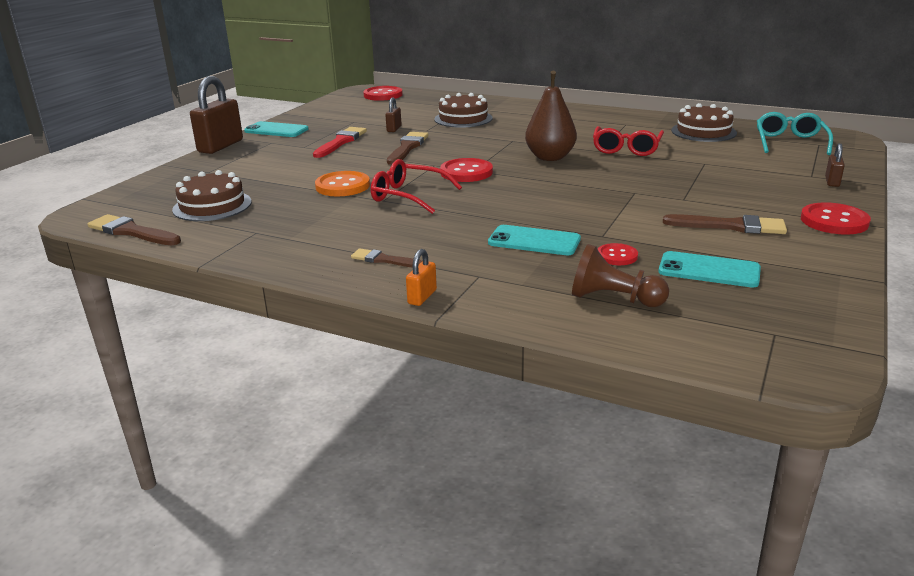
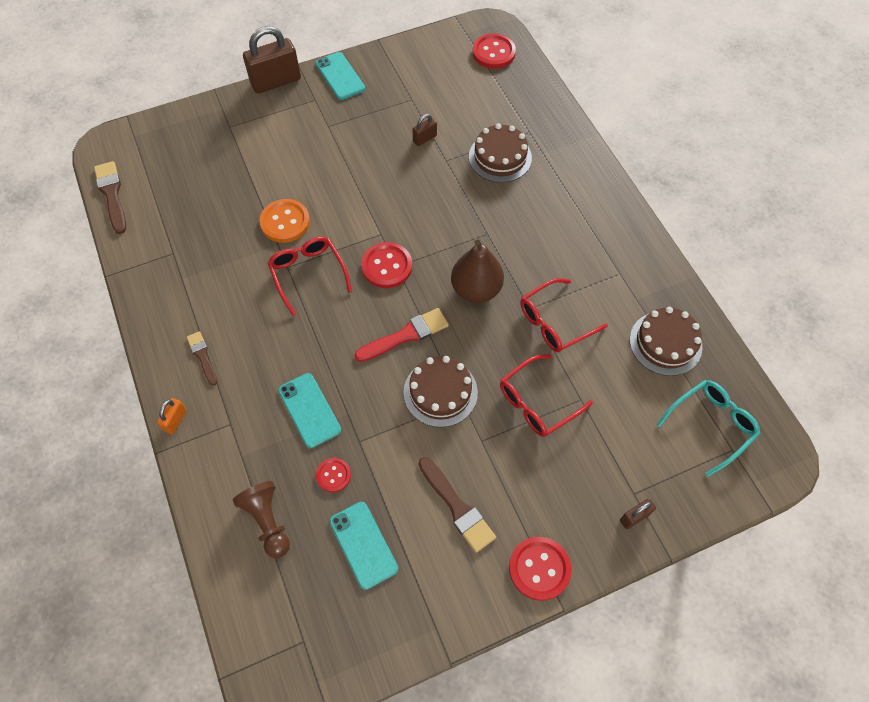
camera: 40 degrees right, 35 degrees up
(212, 206) = (183, 190): brown cake -> brown cake (440, 392)
(341, 142) = (361, 137): red brush -> red brush (406, 335)
(407, 148) = (395, 186): brown brush -> none
(422, 297) = (175, 420): orange padlock -> orange padlock turned 45 degrees counterclockwise
(682, 173) = (537, 402): none -> red glasses

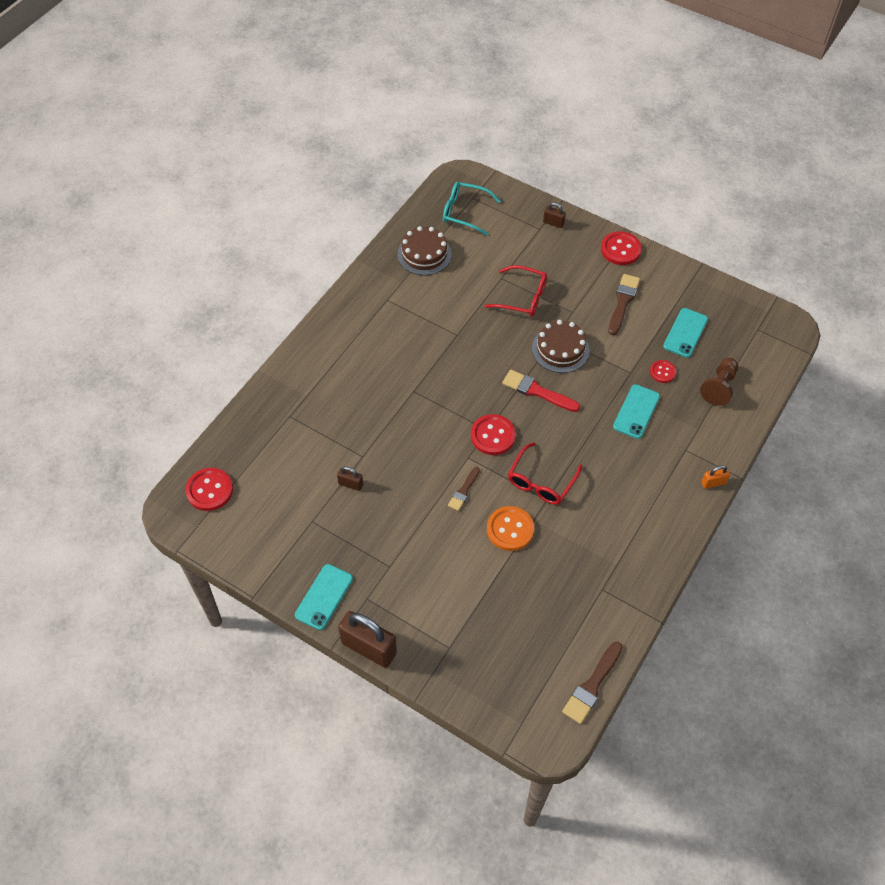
camera: 125 degrees left, 5 degrees down
(202, 356) = (659, 502): brown brush -> brown brush (463, 491)
(476, 289) = (467, 372): brown pear -> none
(500, 157) = (332, 421): brown cake -> none
(555, 322) = (456, 316): red glasses -> none

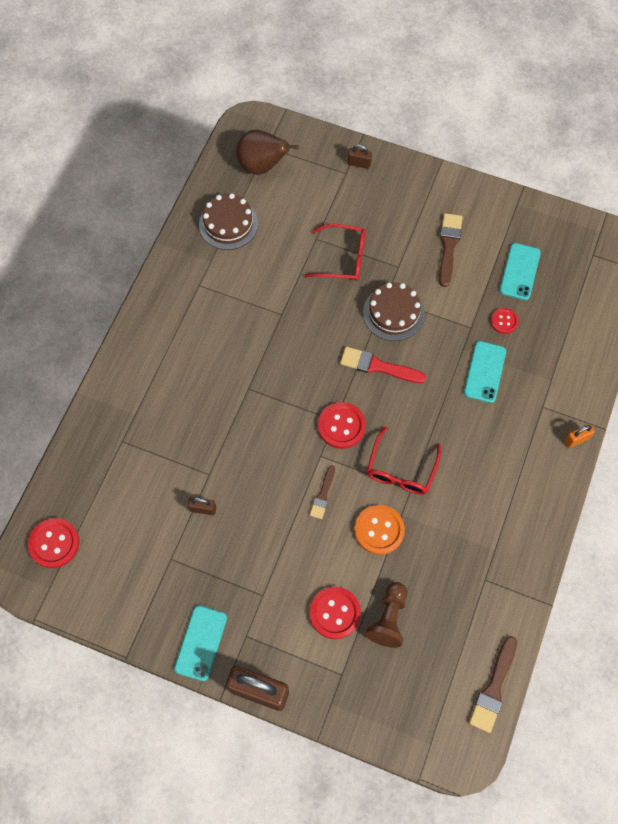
camera: 10 degrees left, 10 degrees up
(465, 212) = (262, 166): turquoise glasses -> brown pear
(620, 249) = (435, 184): red button -> red button (335, 613)
(719, 387) = (564, 329): brown pawn -> brown pawn (388, 619)

